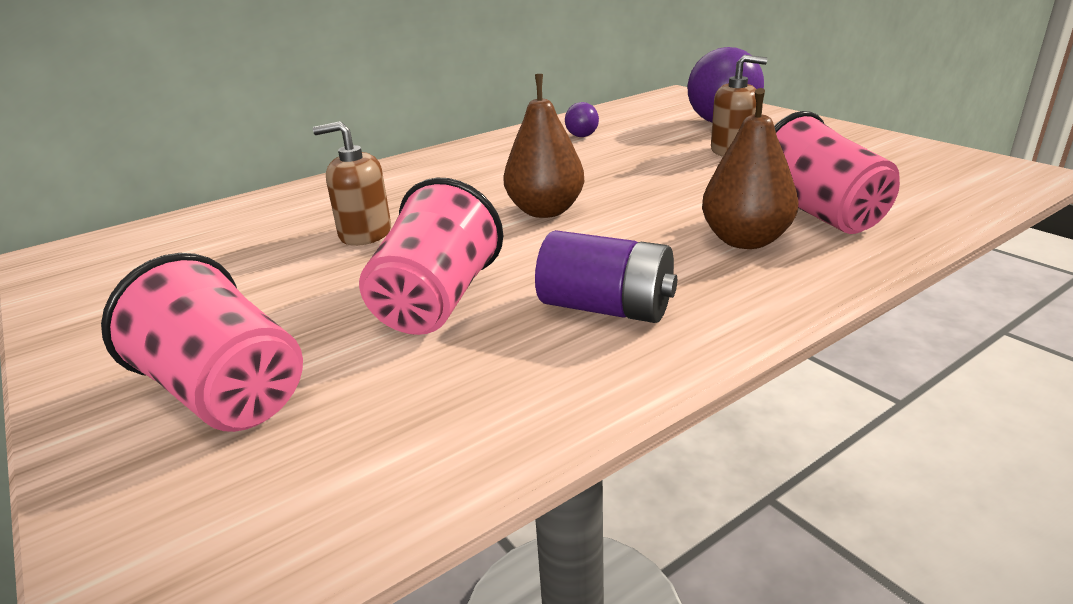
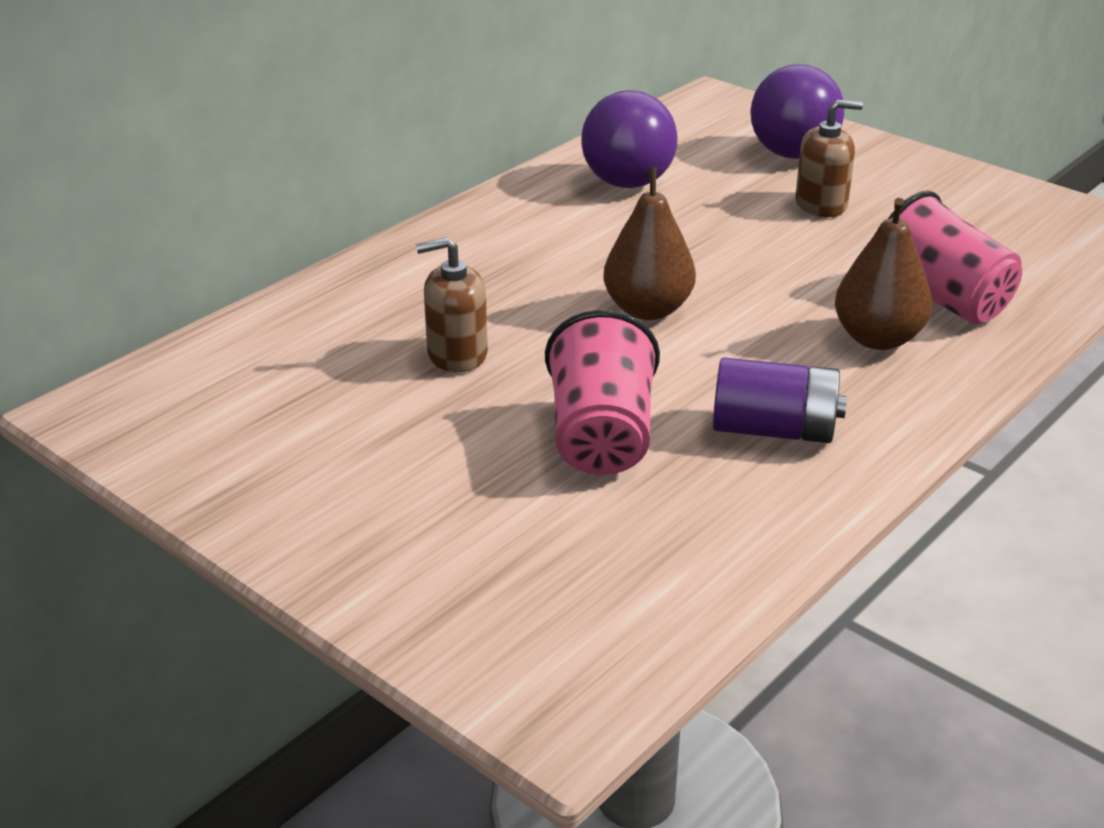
camera: 15 degrees left, 5 degrees up
(226, 394) = (464, 552): pink cup -> none
(582, 136) = (627, 183): purple ball -> purple ball, size x2.18

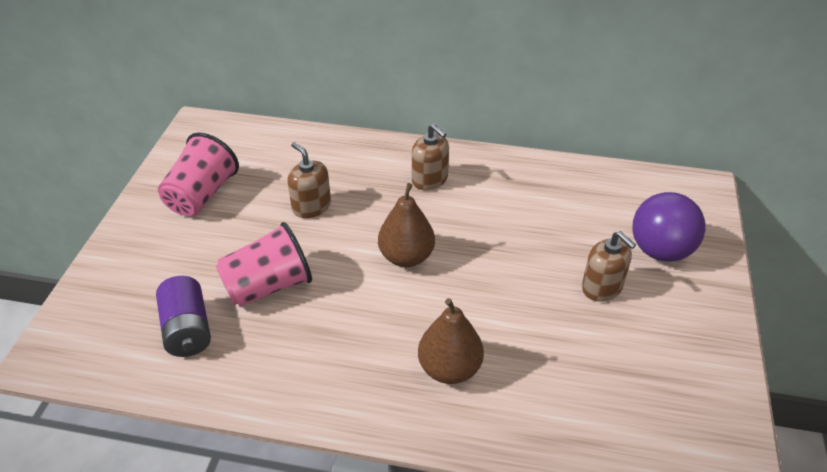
camera: 60 degrees right, 10 degrees up
(506, 247) = (430, 179): none -> brown soap dispenser
(627, 183) = (546, 195): purple ball -> none
(774, 430) = (316, 353): purple battery -> purple battery (187, 330)
(940, 300) = (524, 387): pink cup -> pink cup (202, 195)

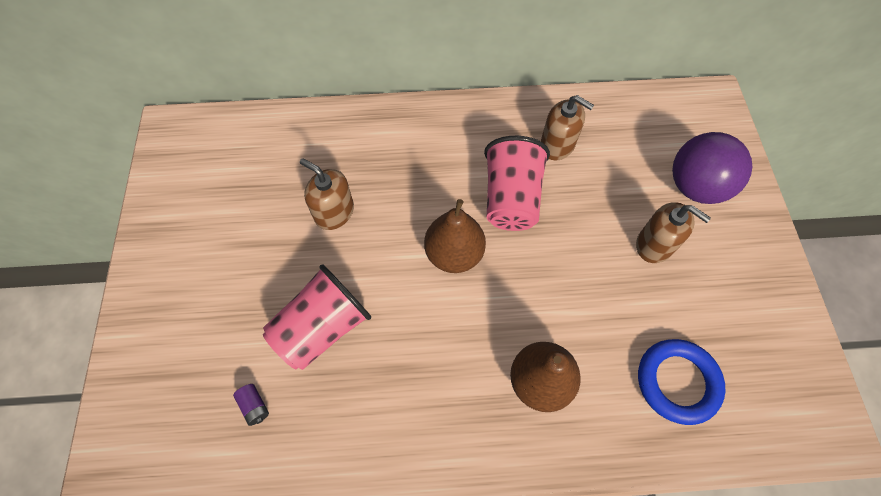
camera: 15 degrees left, 20 degrees up
(187, 330) = (254, 406): purple battery -> purple battery, size x0.45
(202, 195) = (208, 224): pink cup -> pink cup (511, 198)
(430, 179) = (447, 149): brown soap dispenser -> brown soap dispenser (557, 145)
(585, 399) = (677, 382): none -> blue ring

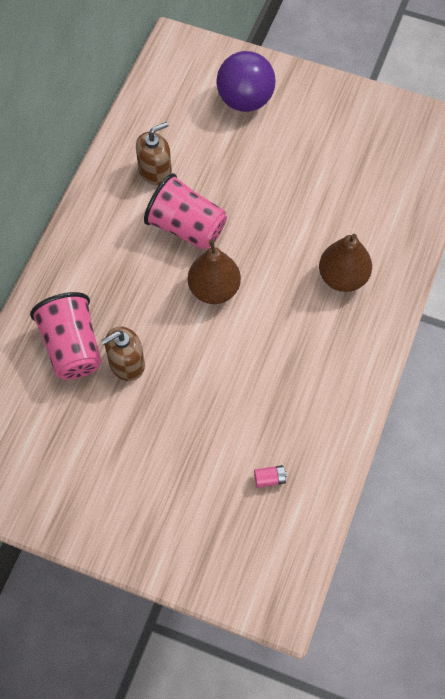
camera: 65 degrees left, 0 degrees up
(254, 406) = (269, 479): purple battery -> pink battery
(322, 327) = (228, 408): pink cup -> pink cup (72, 347)
(654, 245) = (277, 152): brown soap dispenser -> none
(677, 382) = (382, 195): blue ring -> none

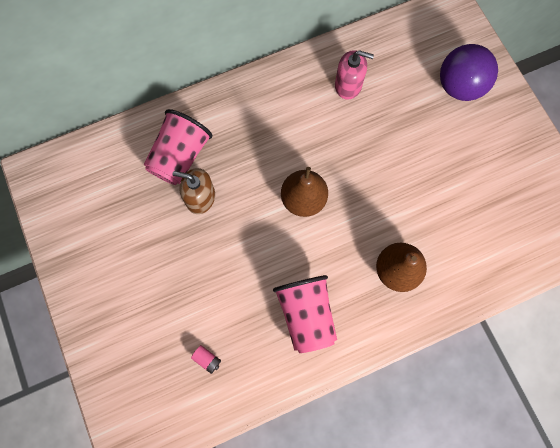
camera: 45 degrees right, 10 degrees up
(155, 171) = (348, 85): brown soap dispenser -> pink soap dispenser
(186, 227) = (329, 141): pink cup -> pink cup (306, 314)

